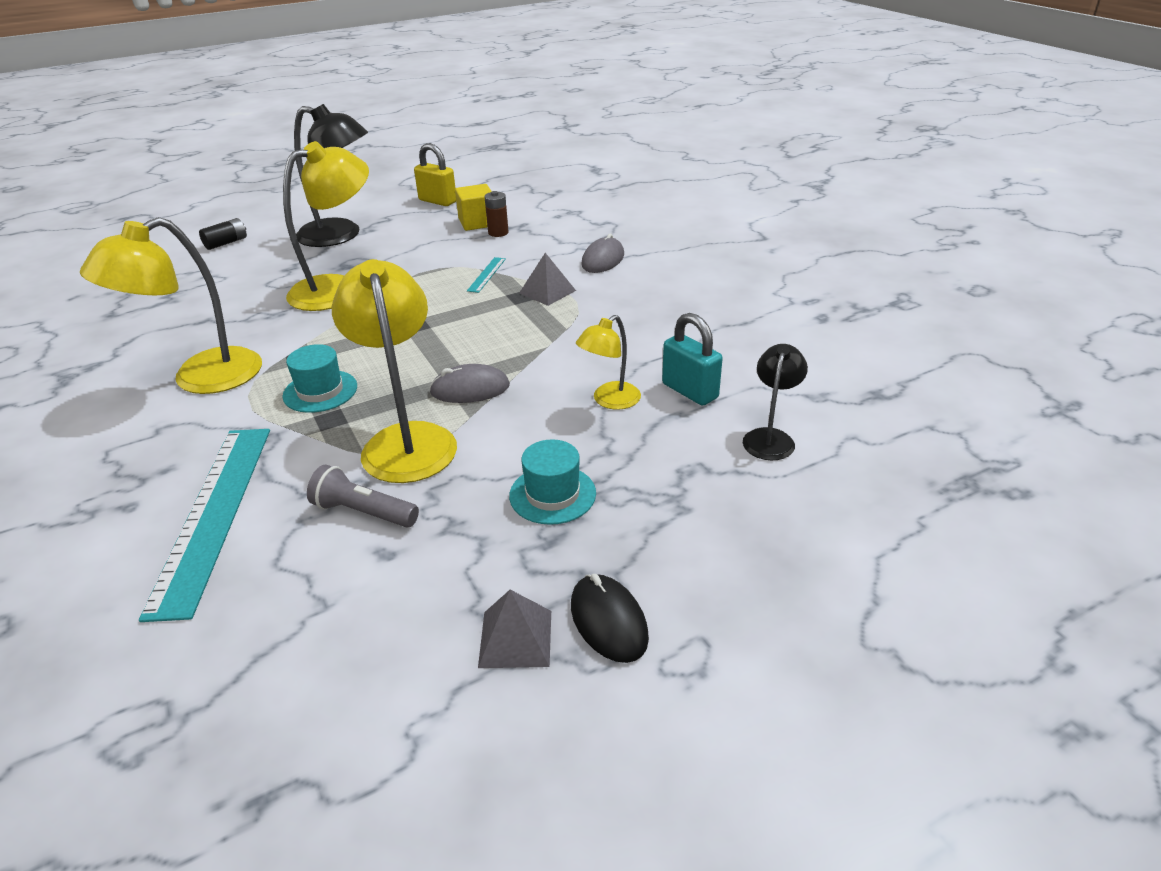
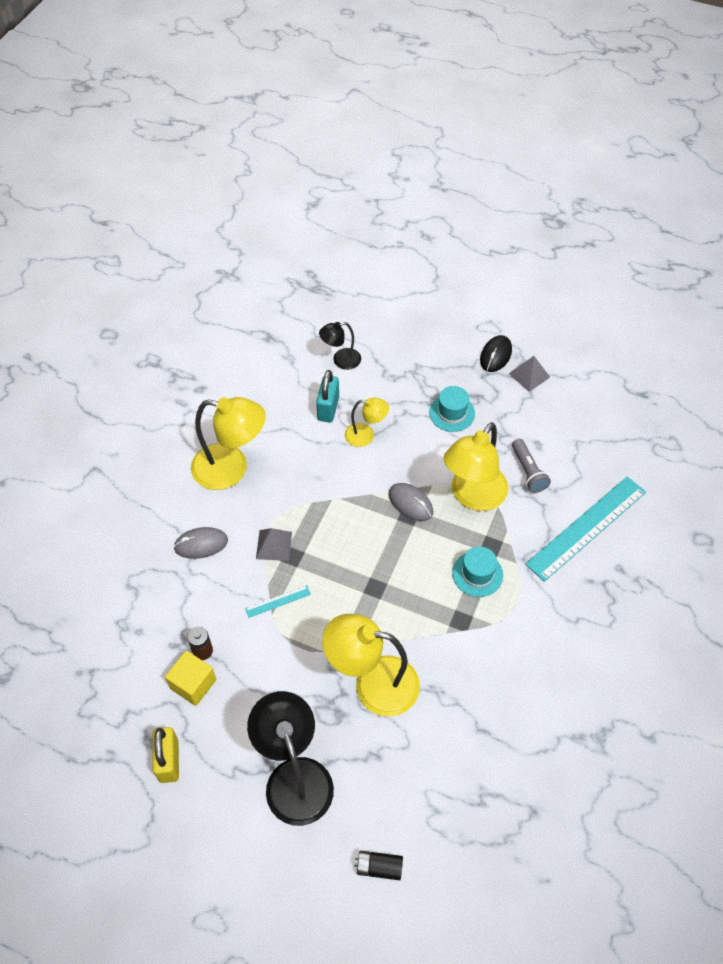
camera: 130 degrees left, 20 degrees up
(201, 378) = (527, 652): yellow lamp -> yellow lamp (231, 469)

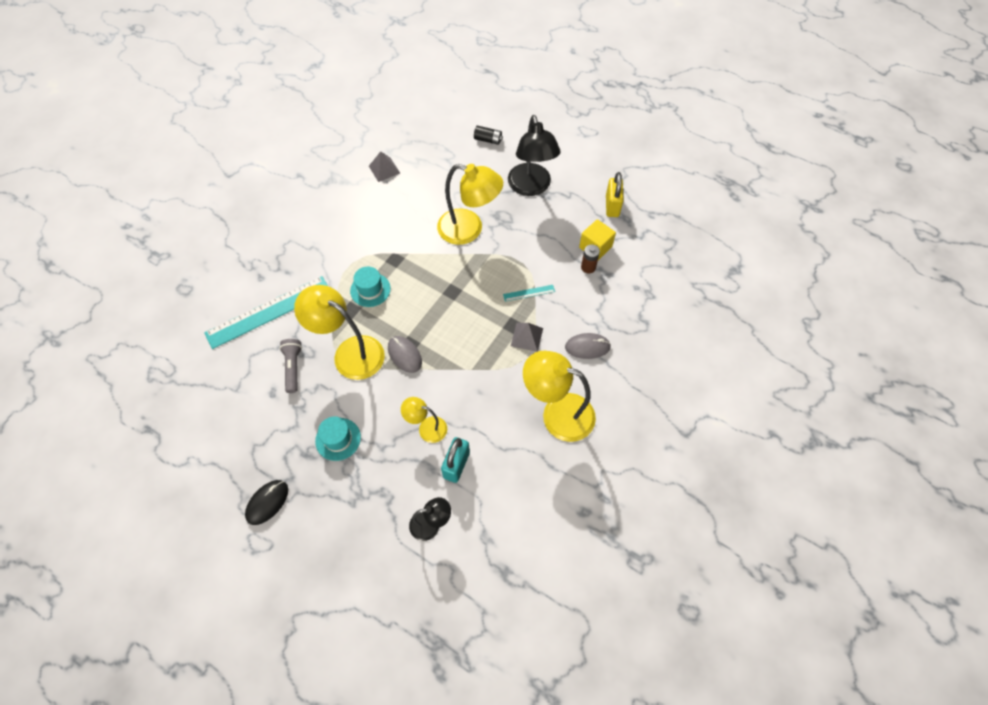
camera: 170 degrees left, 5 degrees up
(473, 496) = (350, 352): yellow lamp -> yellow lamp turned 105 degrees counterclockwise
(529, 375) = (245, 471): grey pyramid -> grey pyramid (384, 169)

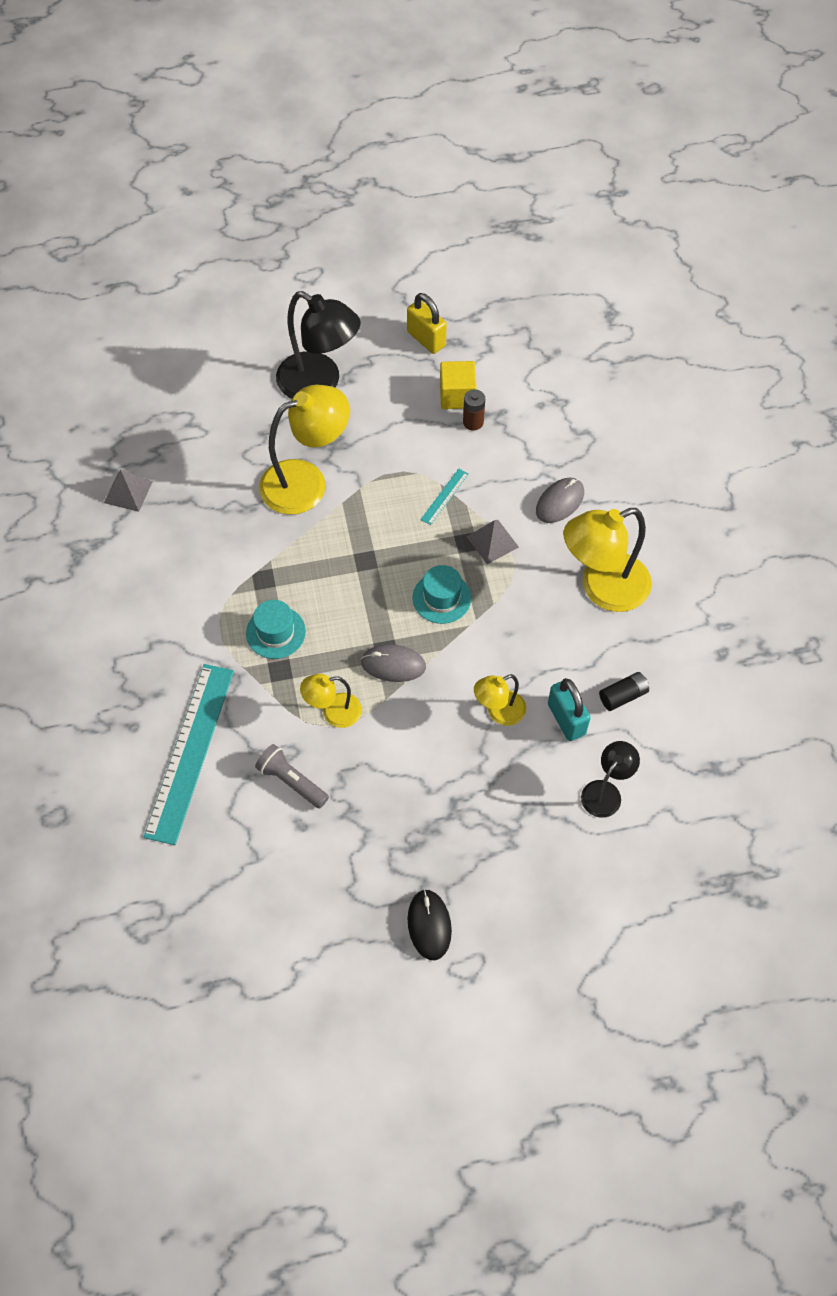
camera: 45 degrees left, 0 degrees up
(338, 439) = (425, 803): turquoise hat -> turquoise hat (441, 598)
(350, 352) = (333, 712): yellow lamp -> yellow lamp, size x0.54
(488, 140) = (209, 367): black battery -> black battery (623, 696)

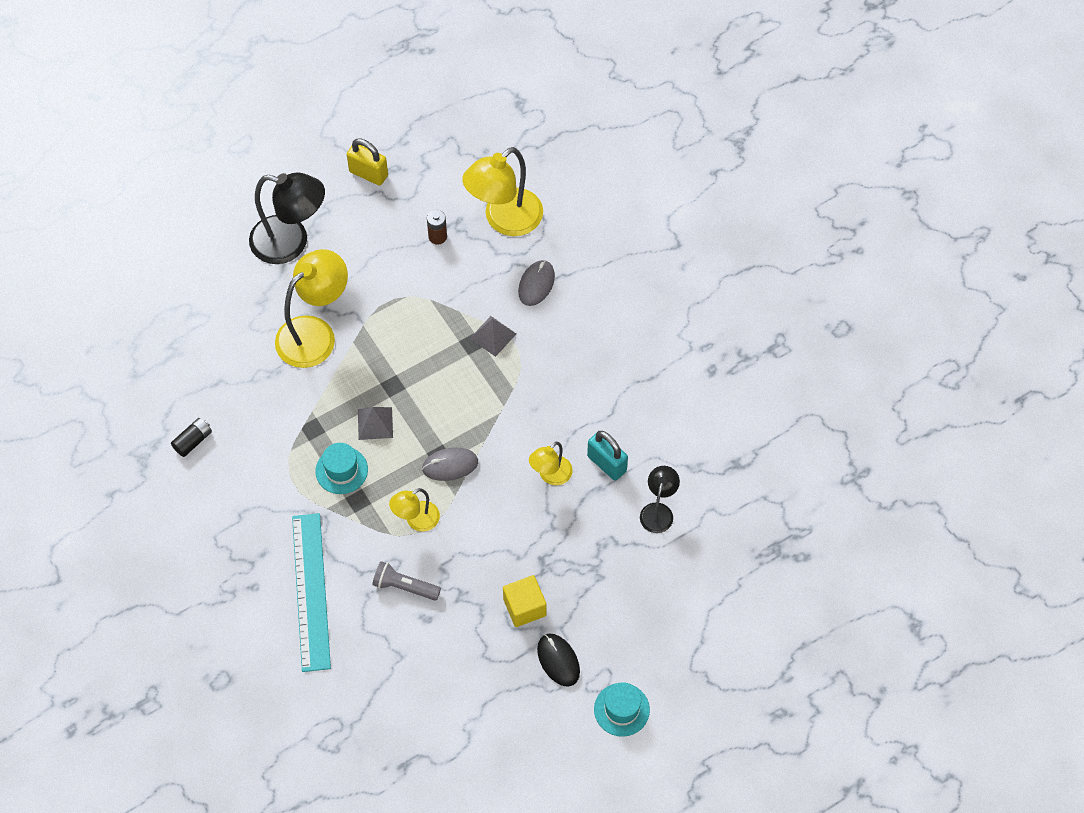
camera: 20 degrees left, 0 degrees up
(128, 492) = (163, 391): grey pyramid -> grey pyramid (375, 423)
(441, 598) = (468, 397): turquoise hat -> turquoise hat (621, 709)
(444, 496) = (438, 309): turquoise ruler -> none
(457, 396) = (415, 217): yellow cube -> yellow cube (524, 607)
(602, 588) = (597, 346): yellow lamp -> yellow lamp (504, 220)
(623, 696) = (645, 430): black battery -> black battery (193, 441)

